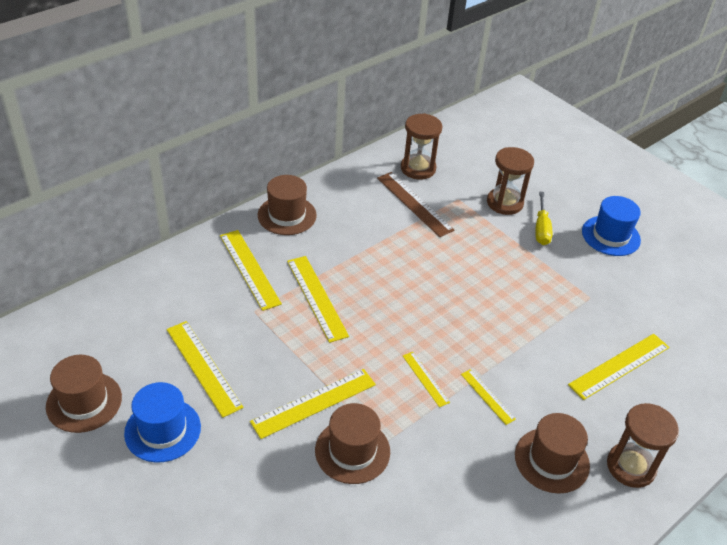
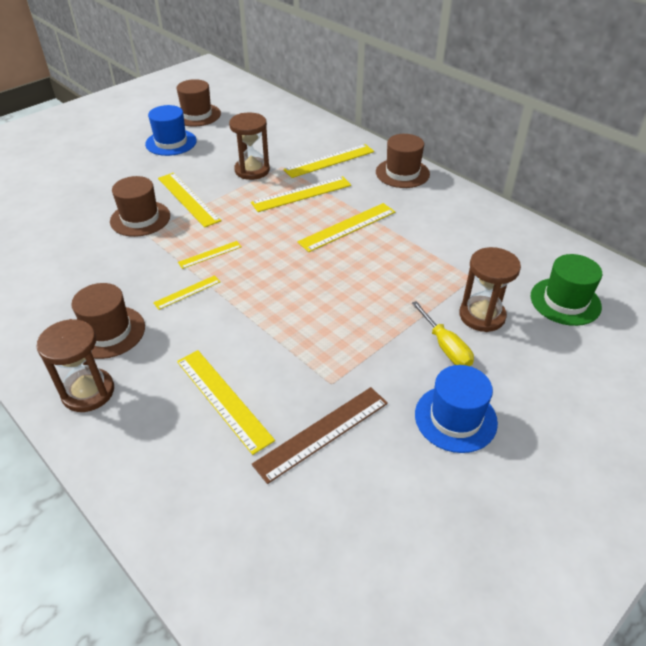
camera: 90 degrees right, 0 degrees up
(203, 367) = (225, 151): yellow ruler -> yellow ruler (347, 227)
(414, 203) = (450, 246): brown ruler -> brown ruler (322, 433)
(418, 168) = (513, 248): brown hourglass -> brown hourglass (252, 170)
(484, 157) = (565, 301): none -> green hat
(541, 228) = (445, 346): yellow screwdriver -> yellow screwdriver turned 120 degrees counterclockwise

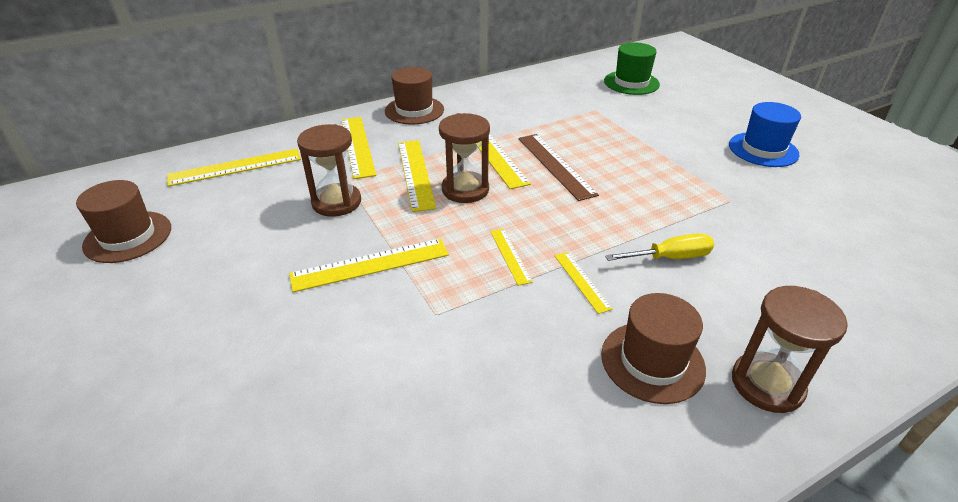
camera: 75 degrees left, 5 degrees down
(140, 218) = (394, 318): brown hat -> none
(171, 142) = (191, 271): blue hat -> none
(223, 399) = (761, 268): yellow ruler -> yellow ruler (235, 167)
(322, 433) = (793, 213): brown ruler -> brown ruler (555, 165)
(445, 346) = (682, 138): yellow screwdriver -> yellow screwdriver (669, 258)
(482, 316) = (645, 116): brown hourglass -> brown hourglass (465, 190)

